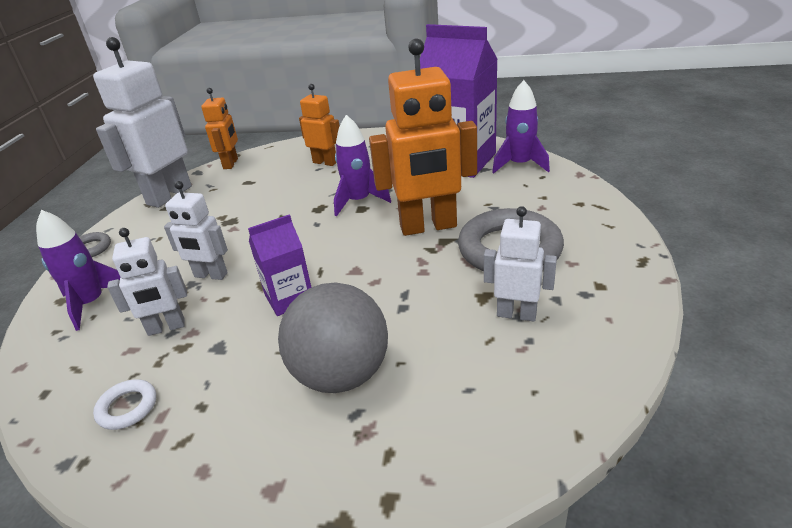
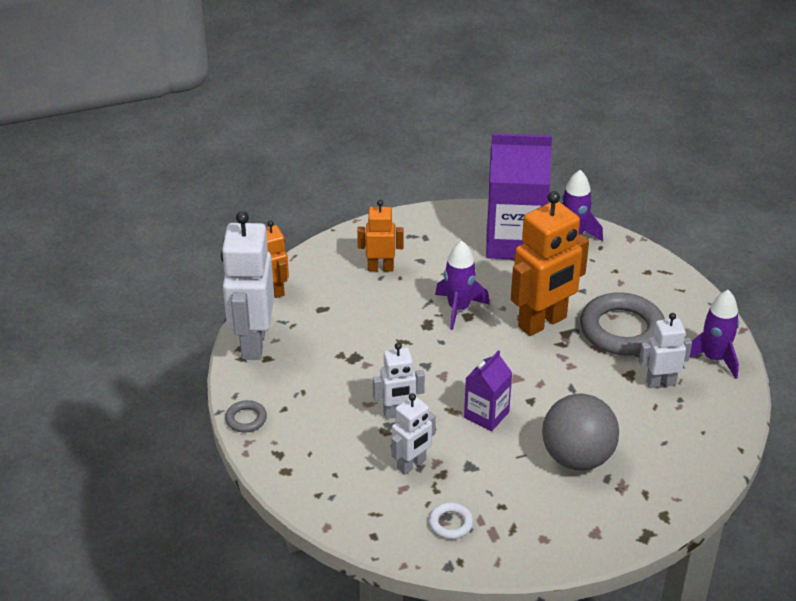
camera: 30 degrees left, 5 degrees up
(91, 303) = (319, 465): purple rocket -> purple rocket (713, 358)

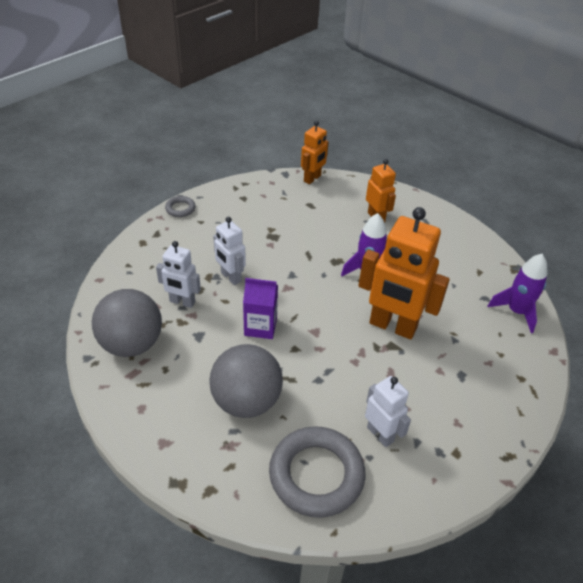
camera: 60 degrees right, 5 degrees up
(253, 343) = (253, 187): white robot -> none
(450, 523) = (132, 344): white ring -> grey ball
(514, 242) = (474, 278): purple carton -> none
(622, 330) = (427, 383): grey ring -> grey ring (316, 475)
(713, 358) = (445, 469): purple rocket -> none

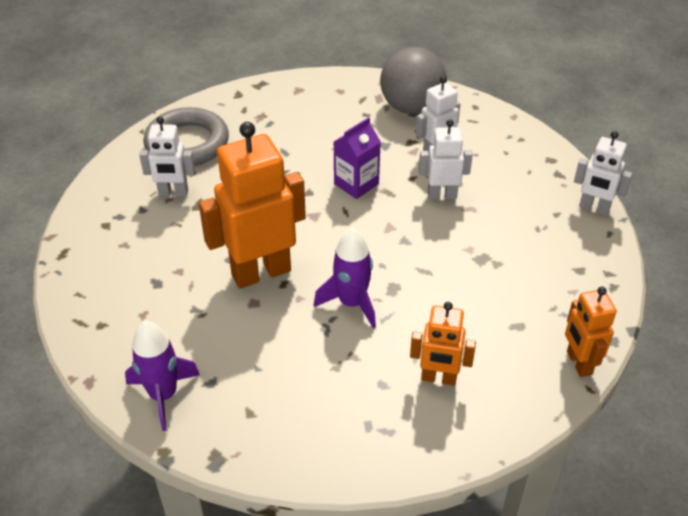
camera: 130 degrees right, 0 degrees up
(180, 209) = (594, 208): grey ring -> white robot
(246, 401) = (287, 140): grey ball -> none

